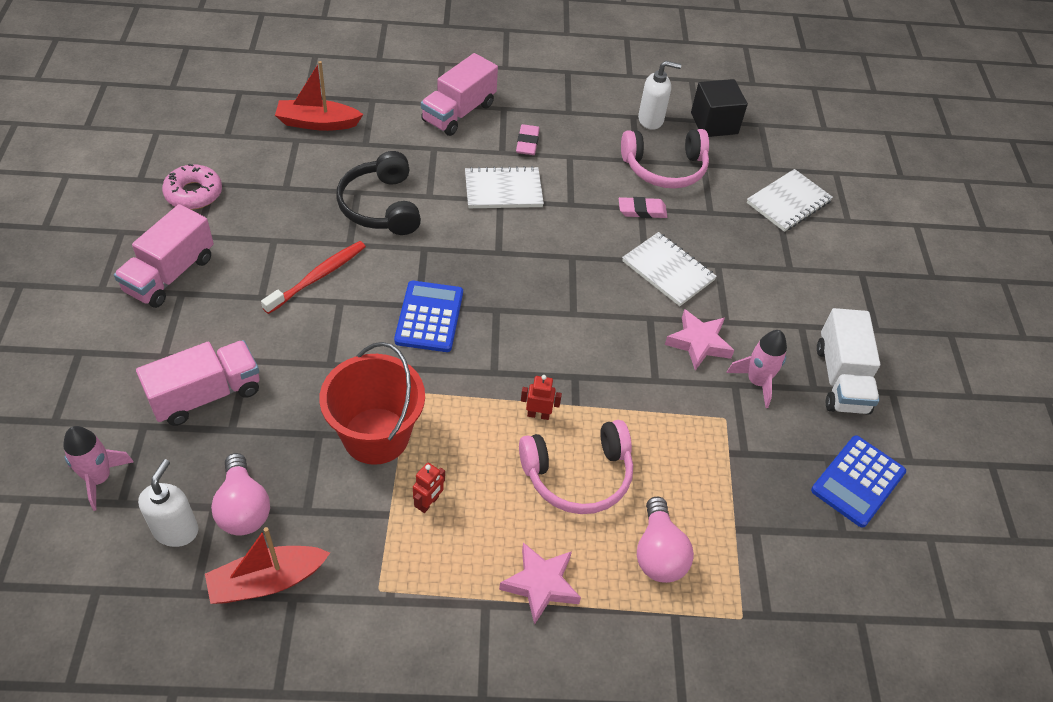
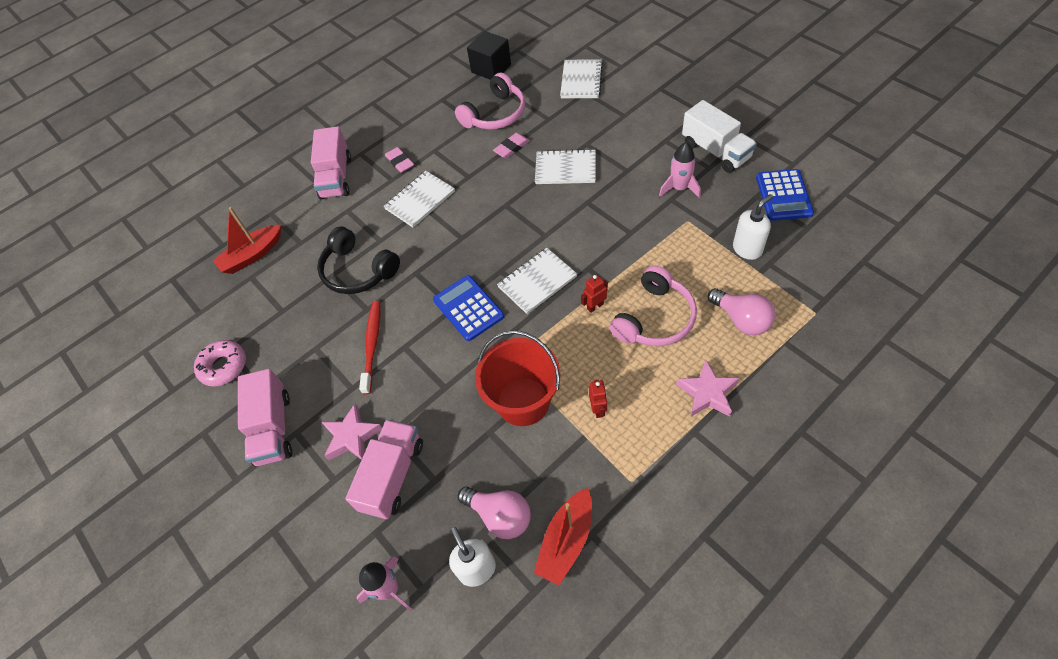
camera: 30 degrees left, 5 degrees up
(515, 347) = (537, 282): none -> white notebook
(651, 120) = (454, 93): white soap dispenser -> white soap dispenser (747, 249)
(698, 343) = (627, 193): pink star -> pink star (351, 437)

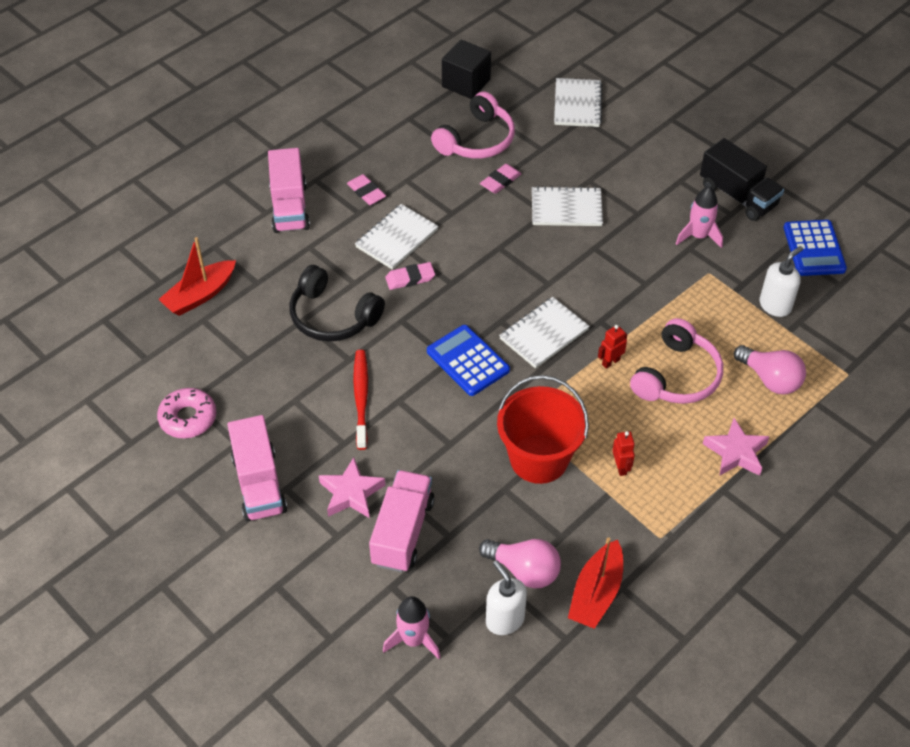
camera: 10 degrees left, 5 degrees down
(427, 235) = (410, 278): none -> pink eraser
(715, 151) = (738, 196): white truck -> black truck

